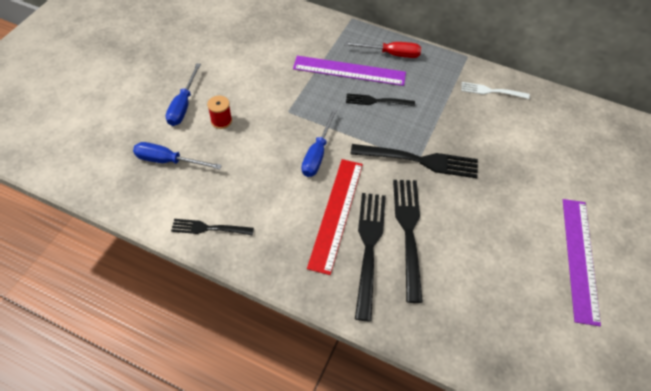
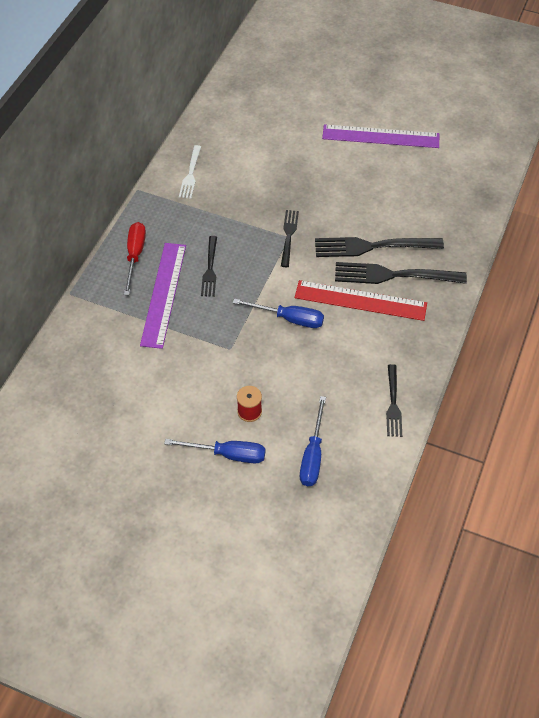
camera: 90 degrees left, 0 degrees up
(419, 160) = (289, 236): black fork -> black fork, size x0.58

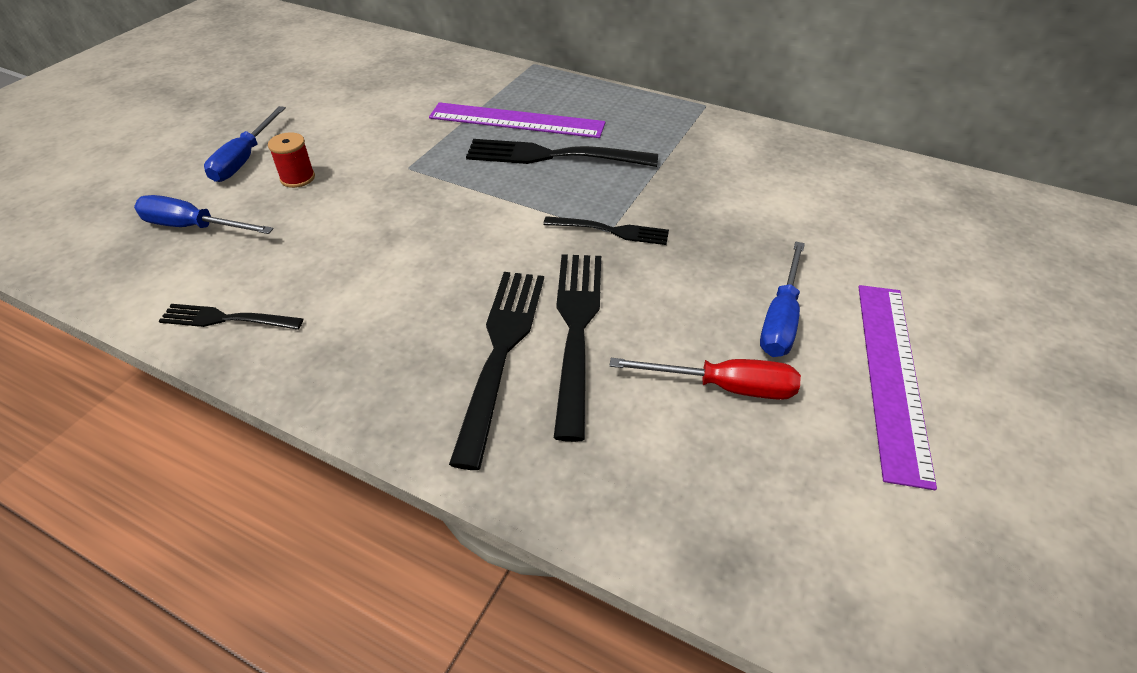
camera: 95 degrees right, 10 degrees down
(135, 256) = (586, 102): red screwdriver -> red screwdriver (724, 387)
(190, 174) = (741, 145): white fork -> none
(210, 269) = (553, 156): black fork -> black fork, size x1.72
(289, 319) = (441, 221): blue screwdriver -> blue screwdriver (780, 318)
(360, 301) = (453, 301): red ruler -> none

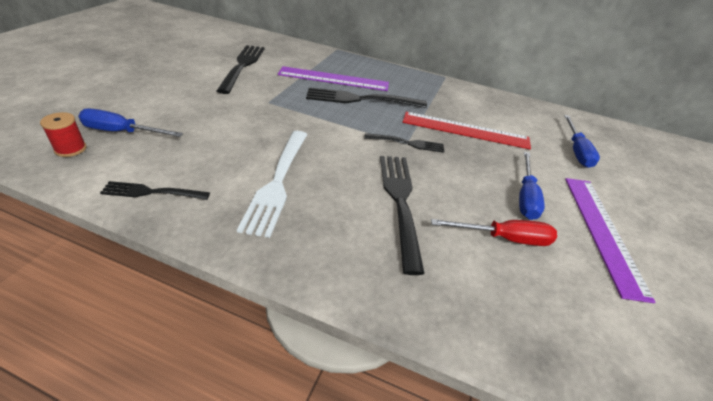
camera: 10 degrees left, 5 degrees down
(244, 159) = (155, 92): blue screwdriver -> blue screwdriver (576, 151)
(297, 178) = (194, 105): red spool -> red spool (70, 149)
(401, 300) = (277, 182): none -> white fork
(501, 352) = (353, 216): black fork -> black fork (242, 66)
(713, 205) = (465, 130): none -> red ruler

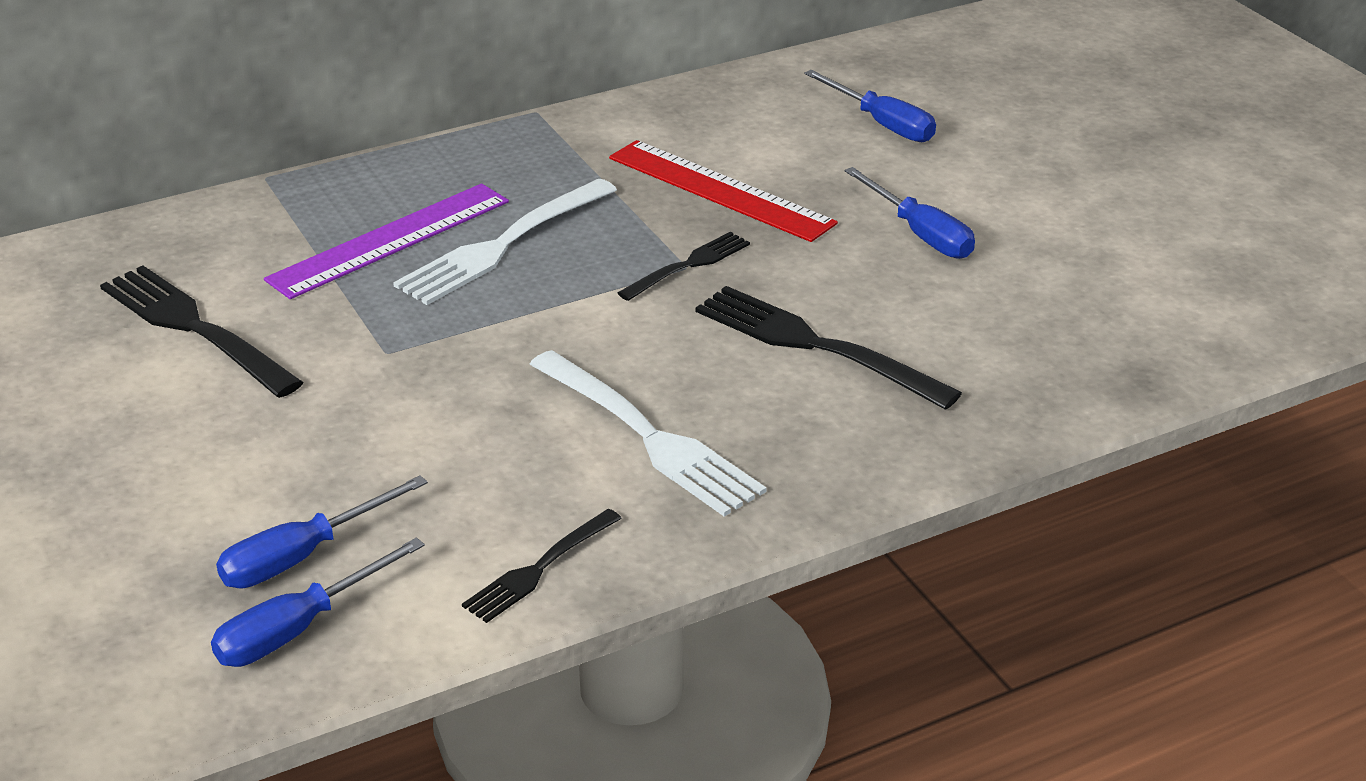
camera: 45 degrees left, 5 degrees down
(70, 149) = (299, 628): red spool -> blue screwdriver
(361, 99) = (503, 245): black fork -> white fork
(465, 130) = (720, 190): red ruler -> red ruler turned 75 degrees clockwise
(504, 238) = (970, 300): red screwdriver -> none
(602, 231) = (1038, 217): purple ruler -> none

